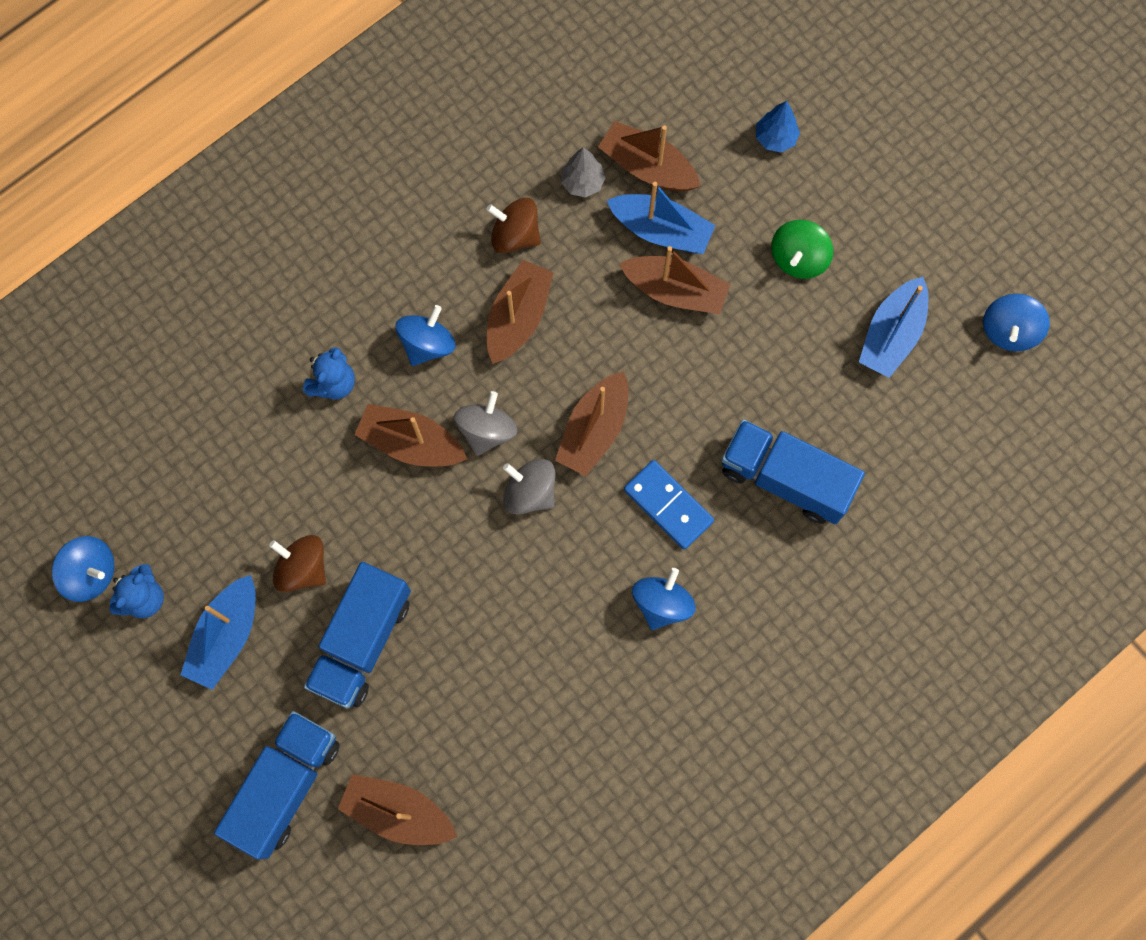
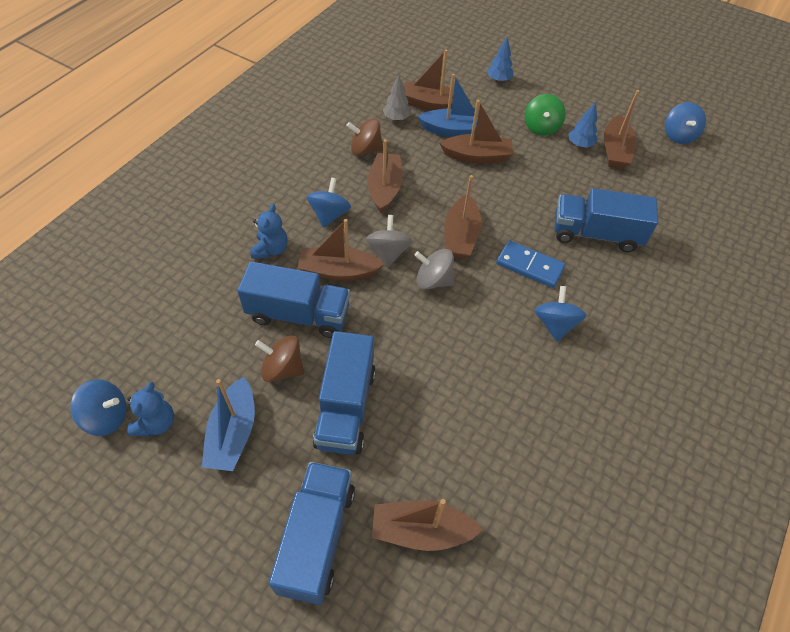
camera: 20 degrees left, 20 degrees down
(342, 495) = (298, 314): none -> blue truck
(842, 309) = (580, 145): none -> blue tree
(891, 334) = (615, 150): blue boat -> brown boat

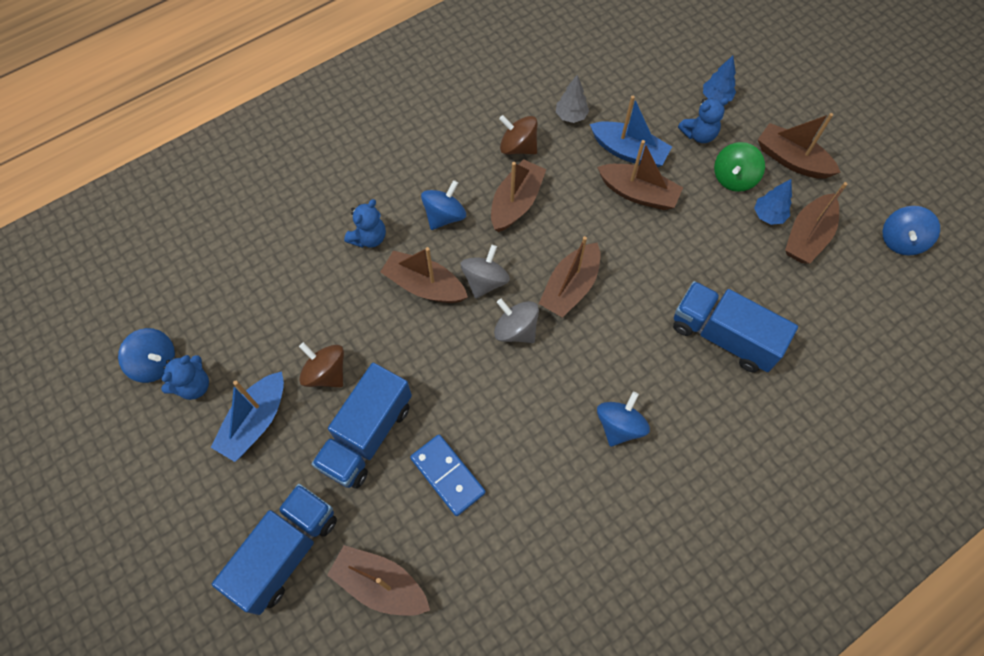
camera: 25 degrees right, 10 degrees up
(298, 314) = (365, 320): blue truck -> none
(432, 104) = (620, 109): brown boat -> brown boat (791, 160)
(500, 106) = (699, 134): none -> blue teddy bear
(529, 266) = (627, 349): blue domino -> blue domino (447, 475)

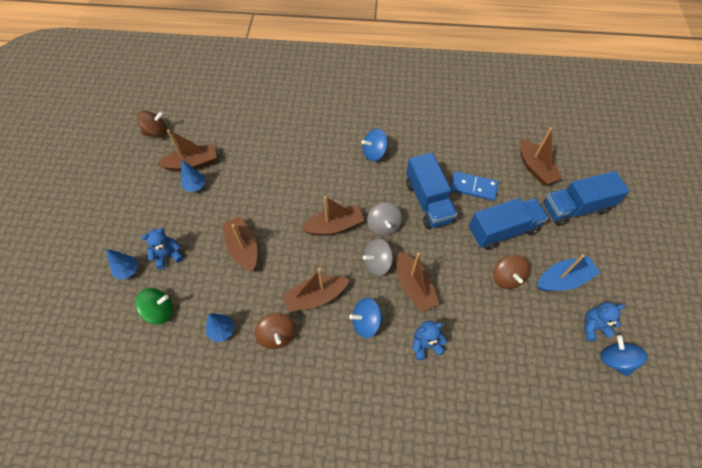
camera: 140 degrees left, 5 degrees down
(447, 475) = (473, 187): blue domino -> blue domino turned 75 degrees counterclockwise
(571, 116) = (222, 330): grey tree -> blue tree
(628, 152) = (218, 277): blue boat -> none
(699, 134) = (168, 255): blue teddy bear -> blue teddy bear turned 45 degrees counterclockwise
(723, 336) = (287, 153): blue truck -> blue truck (428, 201)
(733, 178) = (185, 217): green spinning top -> green spinning top (160, 311)
(791, 160) = (144, 203): brown boat -> none
(901, 240) = (156, 132): blue spinning top -> brown spinning top

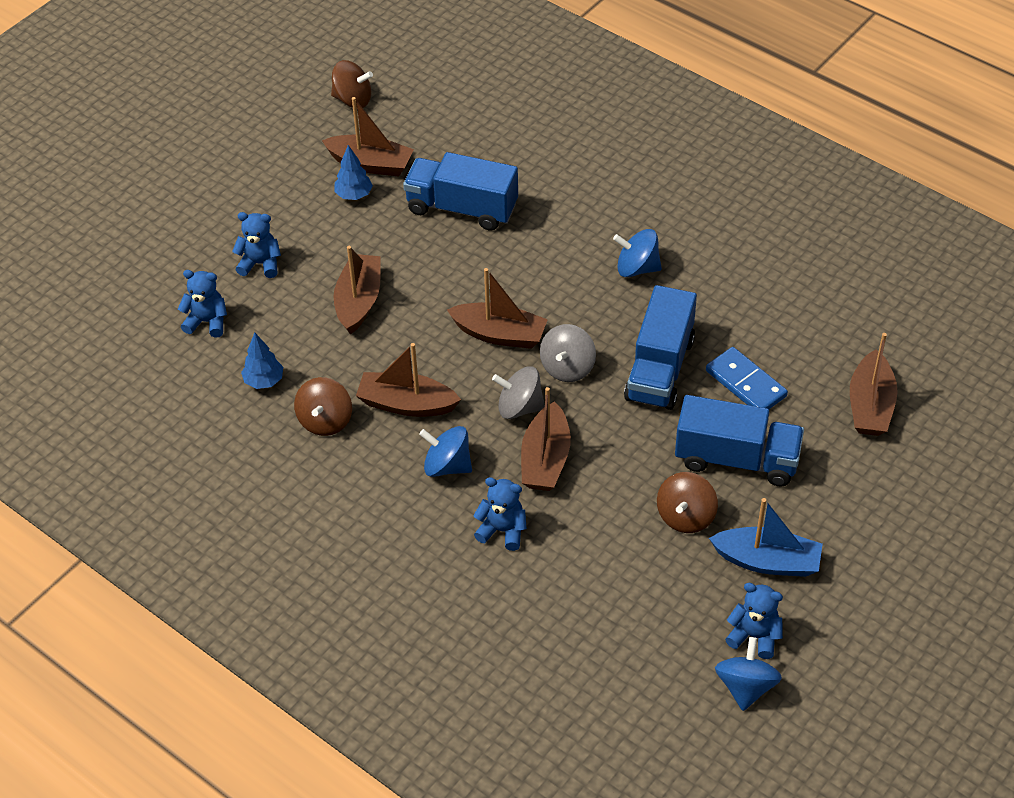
camera: 35 degrees right, 10 degrees down
(128, 270) = (201, 257): blue tree -> none
(160, 311) = (207, 322): green spinning top -> blue teddy bear
(575, 208) = (880, 488): blue truck -> blue truck (462, 208)

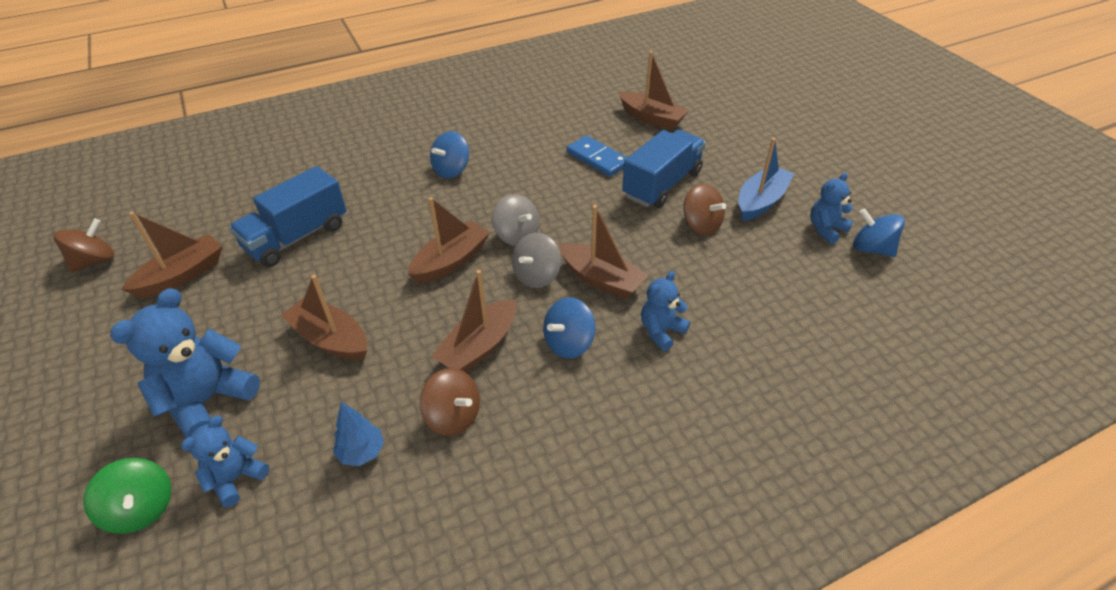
camera: 65 degrees left, 5 degrees down
(161, 287) = (141, 509): none -> green spinning top
(260, 264) = (208, 400): blue teddy bear -> blue teddy bear, size x1.73
(354, 195) = (204, 299): blue tree -> none
(660, 369) = (555, 191): blue truck -> none
(746, 383) = (597, 158): blue domino -> blue domino turned 60 degrees clockwise

